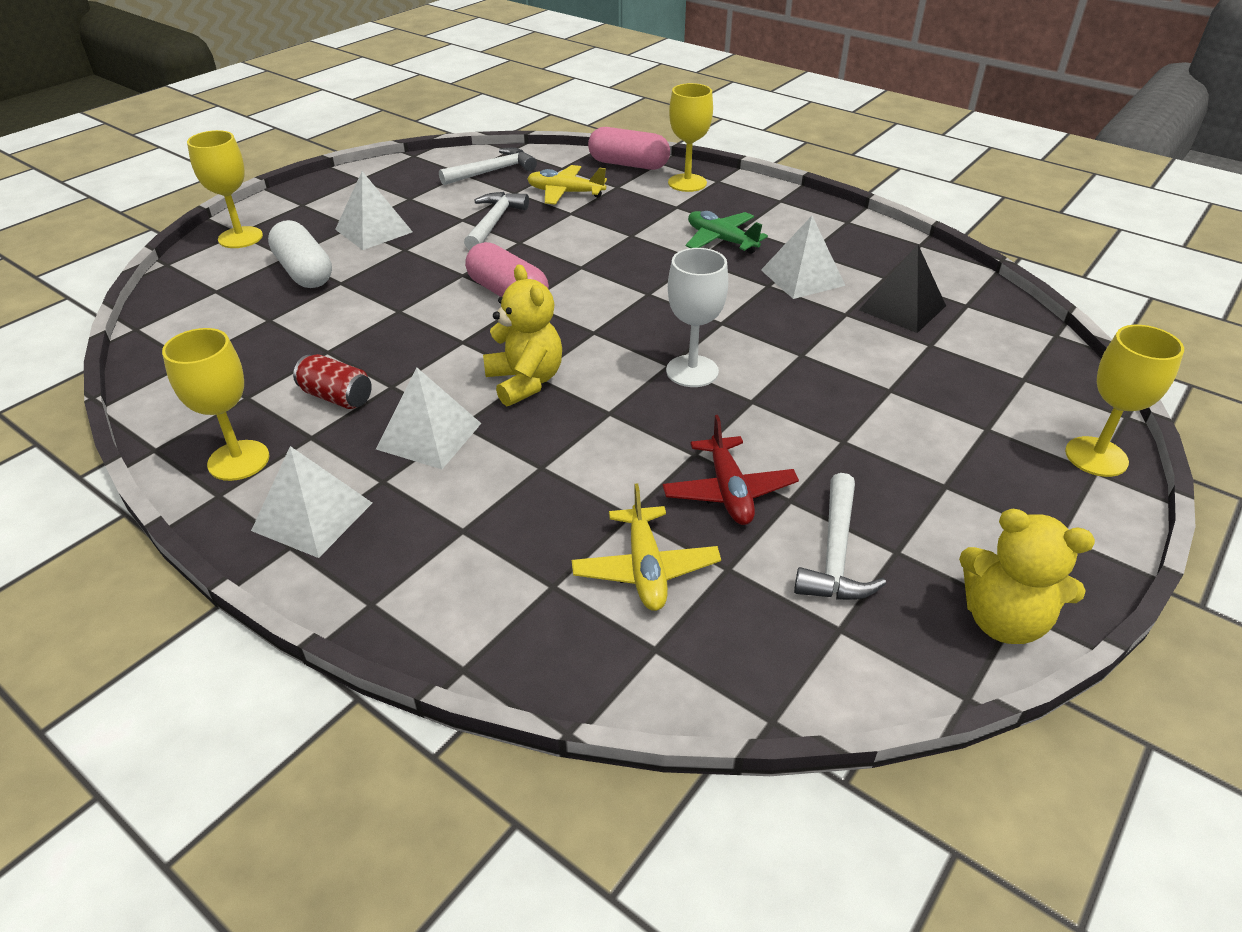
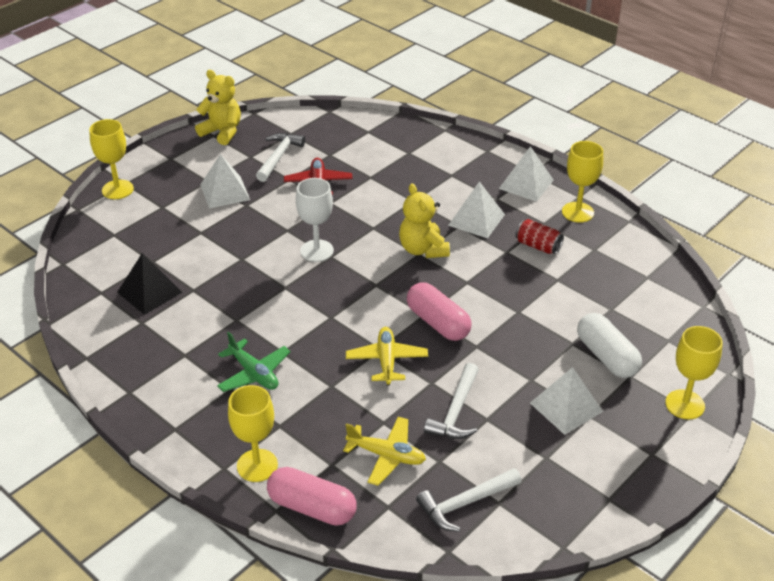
camera: 175 degrees left, 0 degrees up
(645, 569) = (366, 156): yellow plane -> yellow plane (386, 361)
(802, 277) = (206, 326): white pyramid -> white pyramid (225, 192)

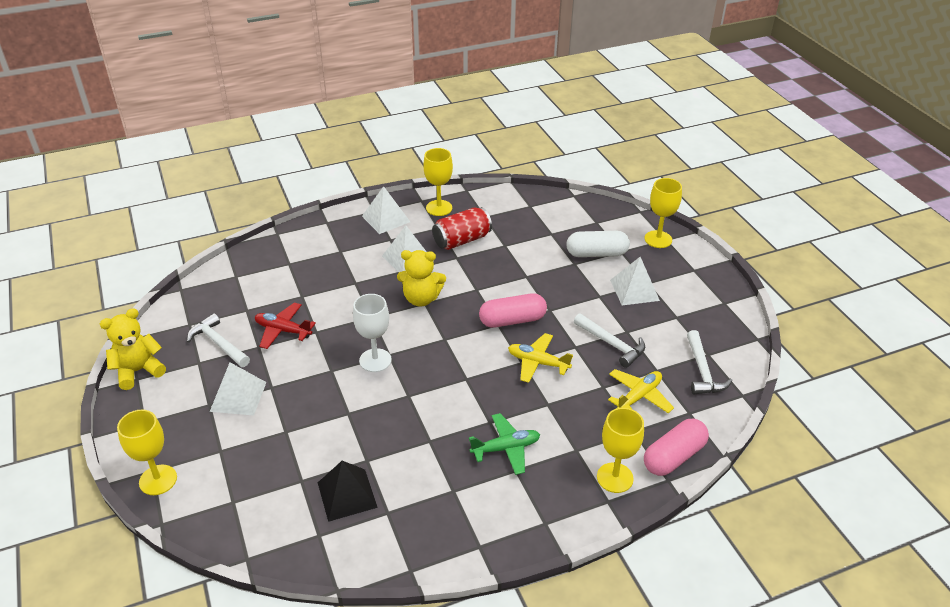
camera: 65 degrees left, 0 degrees up
(538, 246) = (462, 240): red can -> red can, size x1.51

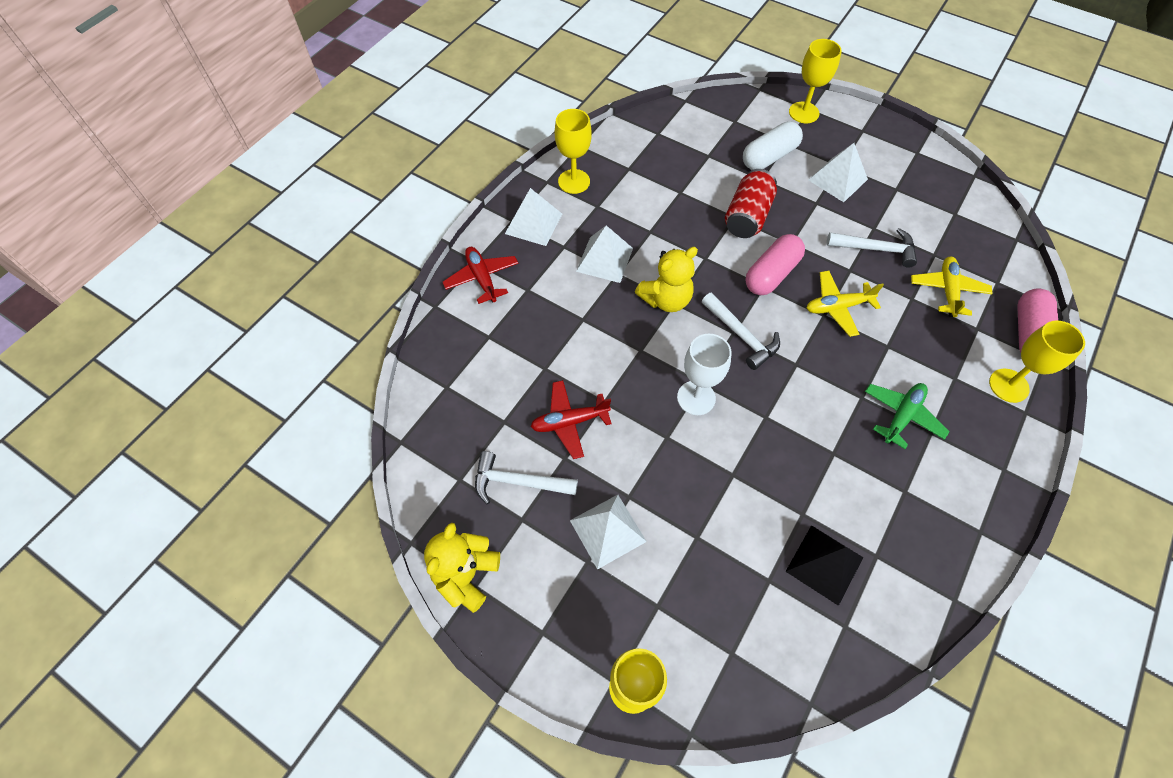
camera: 35 degrees left, 20 degrees up
(320, 232) = (482, 278): none -> red plane
(462, 240) = (635, 208): red can -> red can (747, 216)
(702, 371) = (967, 233): white hammer -> white hammer (741, 335)

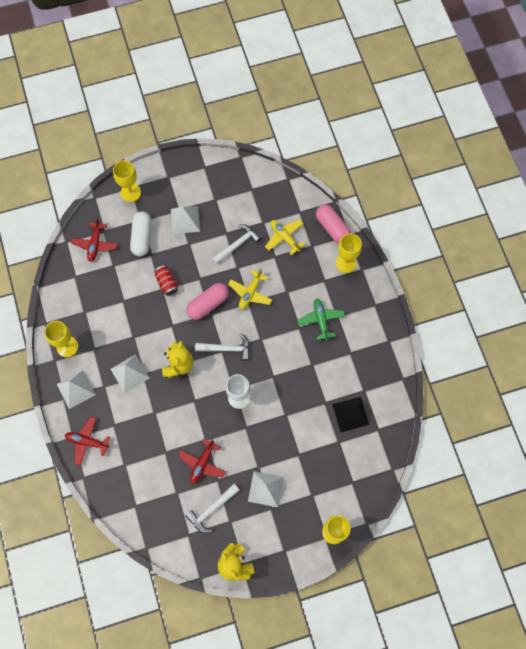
camera: 50 degrees left, 10 degrees up
(712, 124) = (95, 244): none -> red plane
(747, 216) = (167, 283): red can -> red can, size x0.66
(771, 274) = (208, 304): pink capsule -> pink capsule turned 60 degrees clockwise

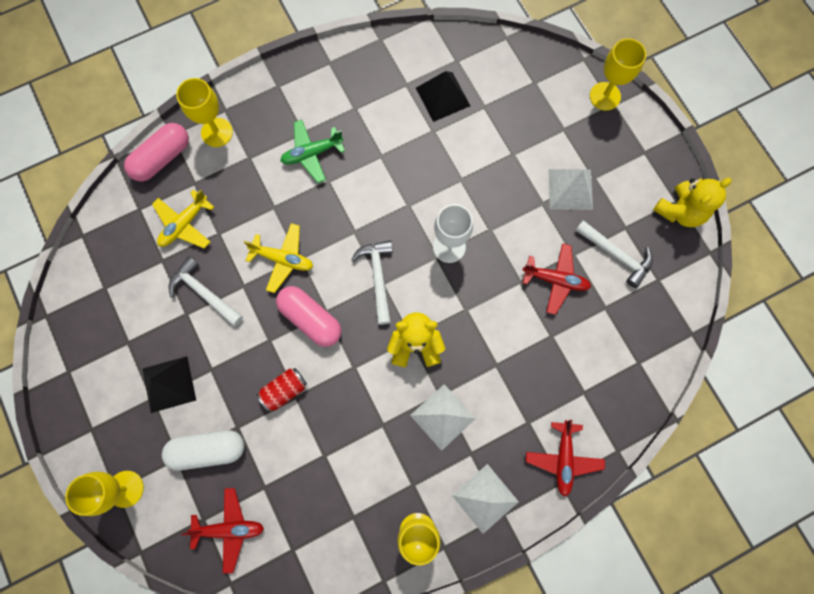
camera: 100 degrees left, 5 degrees up
(185, 220) = (169, 384): white pyramid -> black pyramid

